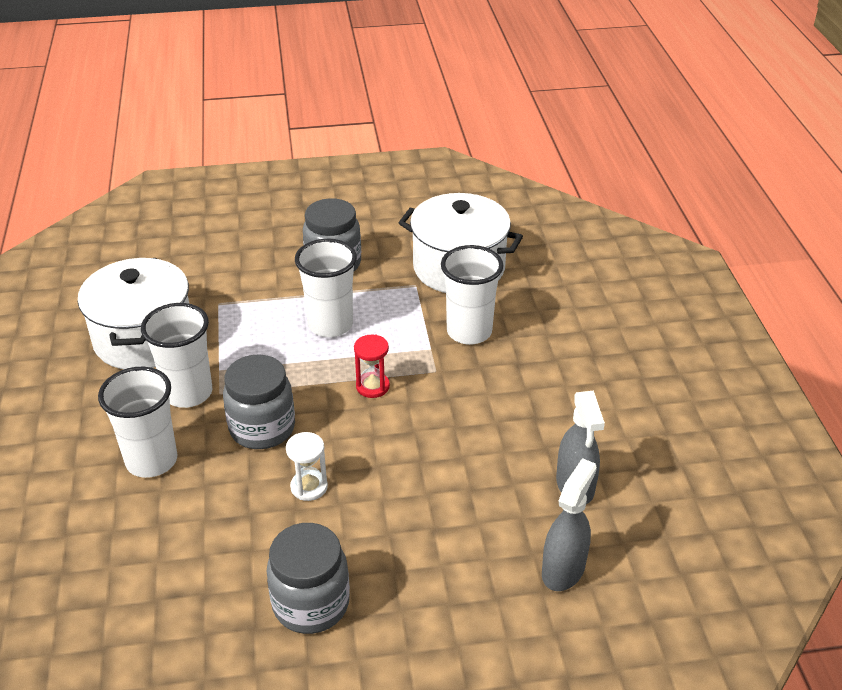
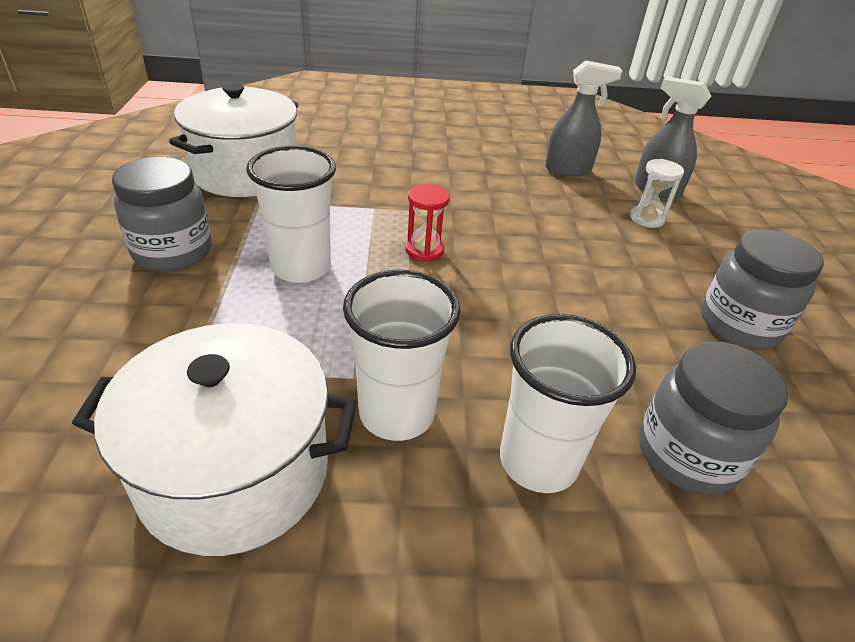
camera: 85 degrees left, 0 degrees up
(262, 428) = (482, 341): grey jar -> grey jar (687, 454)
(309, 487) = (580, 311): white hourglass -> white hourglass (646, 218)
(469, 332) = (356, 183): white cup -> none

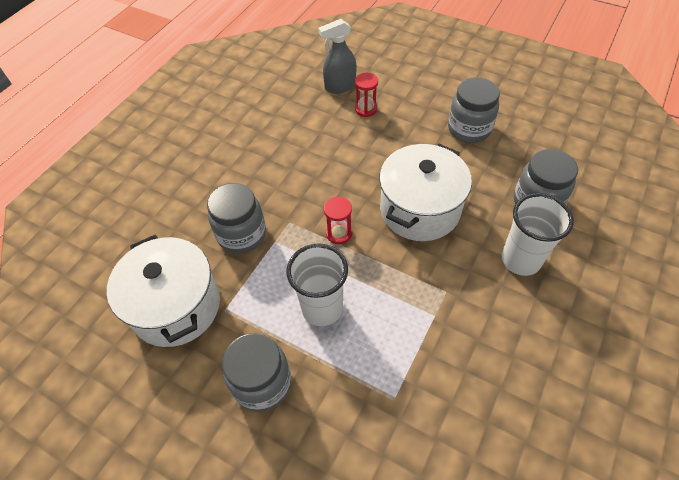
camera: 55 degrees left, 15 degrees up
(235, 472) = (481, 393): white pot -> white pot (420, 209)
(365, 184) = (242, 235): none -> grey jar
(396, 413) = (469, 305): white cup -> none
(568, 170) = (292, 115): grey spray bottle -> none
(646, 218) = (366, 109): white hourglass -> red hourglass

